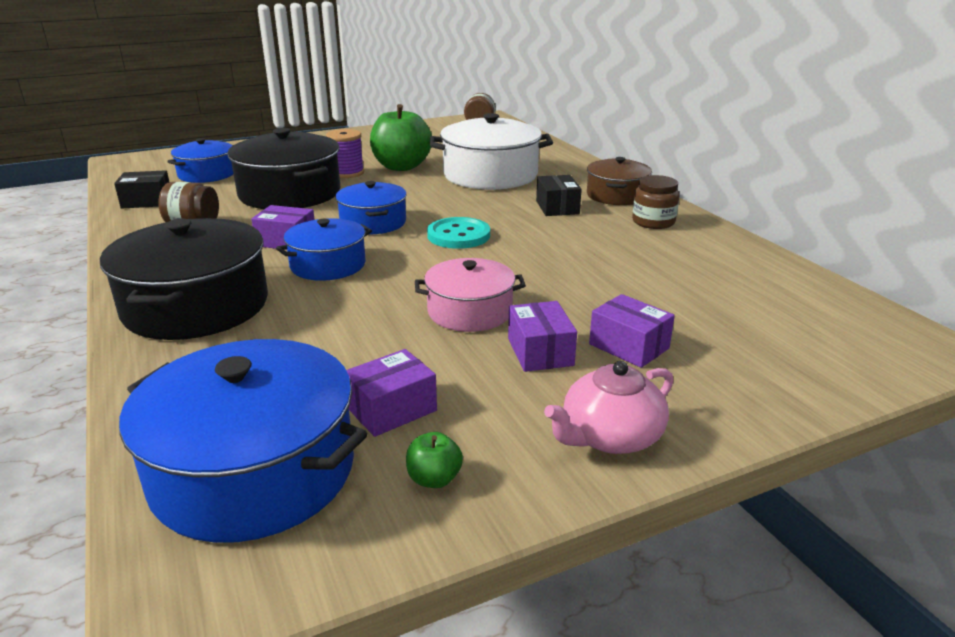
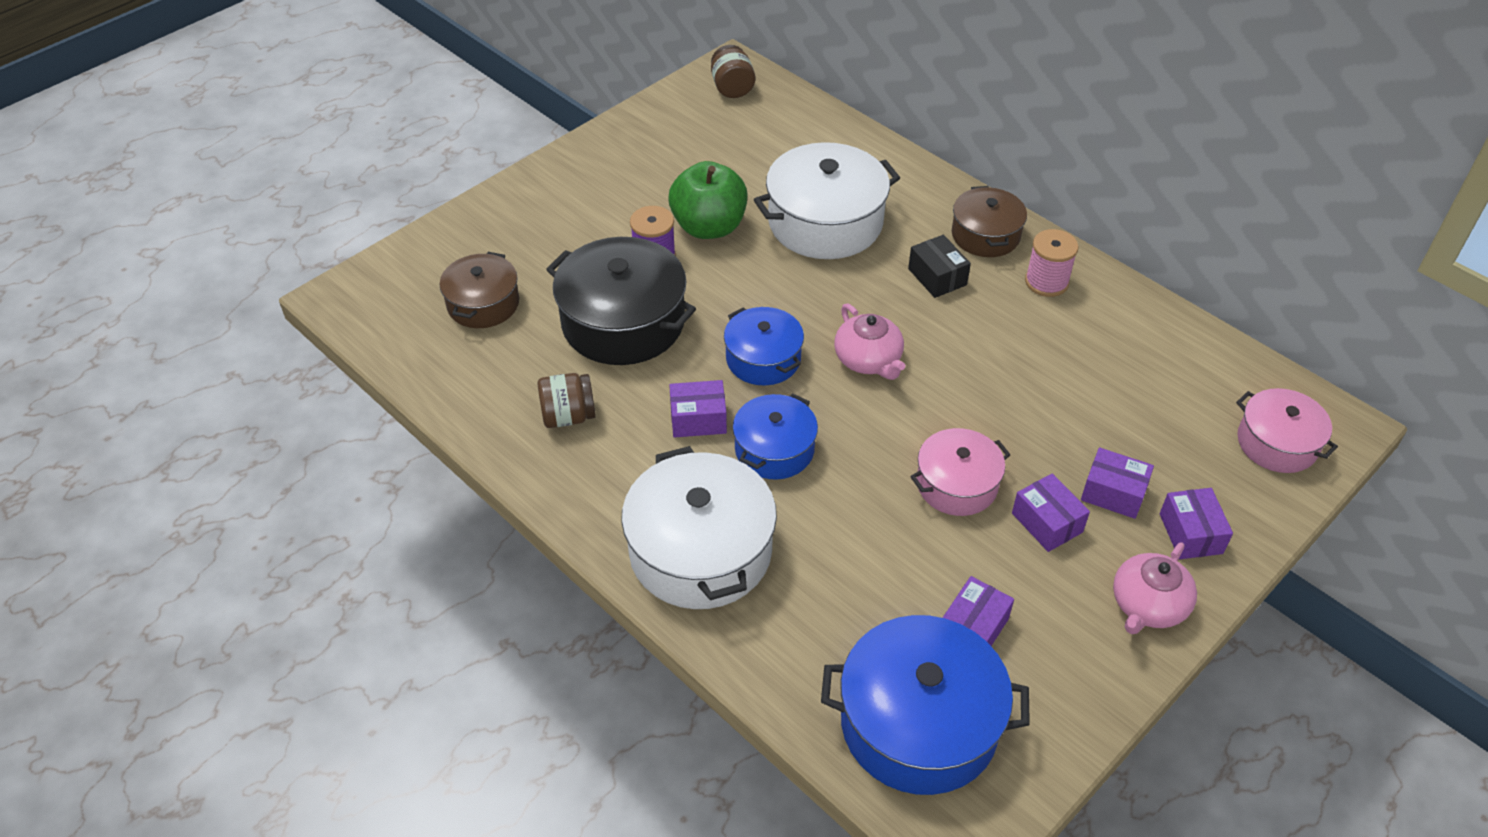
camera: 20 degrees left, 20 degrees up
(147, 201) = (467, 383): black box -> none
(196, 306) = (700, 551): black pot -> white pot
(207, 174) = (483, 304): blue pot -> brown pot
(434, 479) = (1050, 688): green apple -> none
(458, 235) = (868, 360): turquoise button -> pink teapot
(653, 222) = (1046, 282): brown jar -> pink spool
(701, 391) = (1190, 533): none -> purple box
(845, 347) = (1277, 443): none -> pink pot

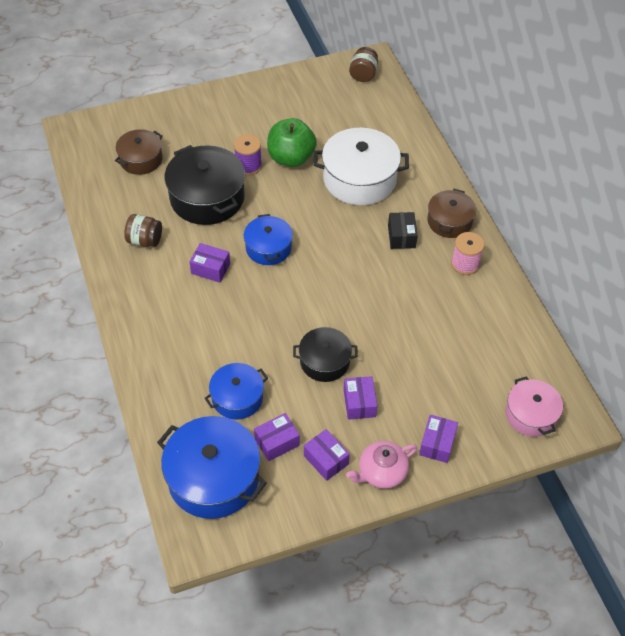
camera: 25 degrees right, 5 degrees up
(700, 551) = (164, 341): white pot -> none
(774, 449) = (239, 301): blue pot -> blue pot (237, 398)
(868, 360) = (326, 271): pink teapot -> none
(956, 484) = (324, 361): pink pot -> black pot
(1113, 493) = (409, 403): purple box -> purple box (326, 460)

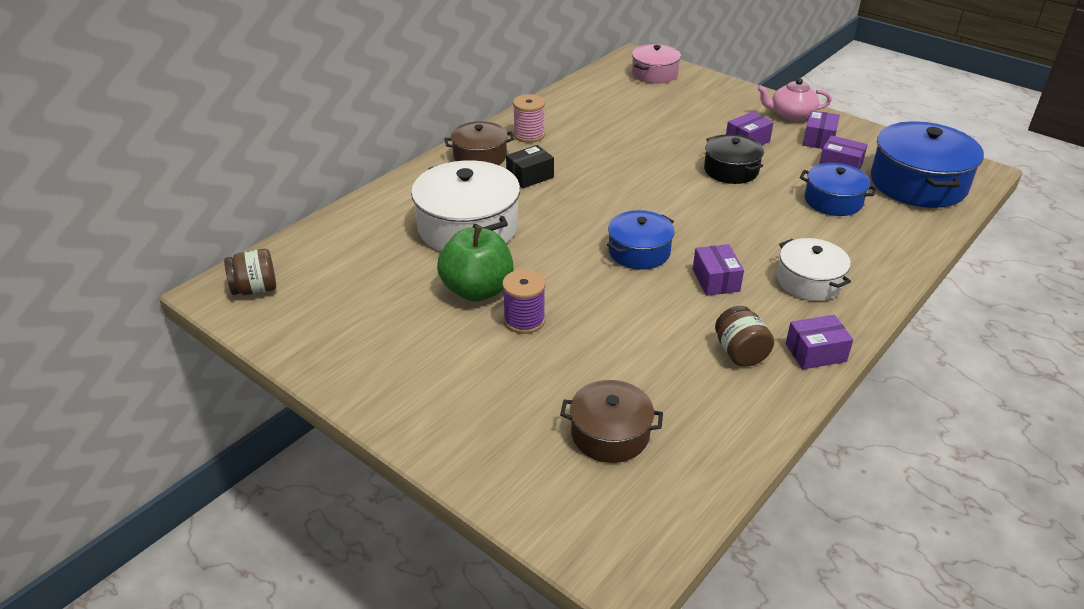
camera: 120 degrees left, 15 degrees down
(170, 315) = (809, 281): none -> white pot
(207, 198) = (615, 332): black pot -> none
(381, 472) = (791, 115): pink teapot -> pink teapot turned 150 degrees clockwise
(437, 444) = (733, 100): purple box -> purple box (815, 352)

